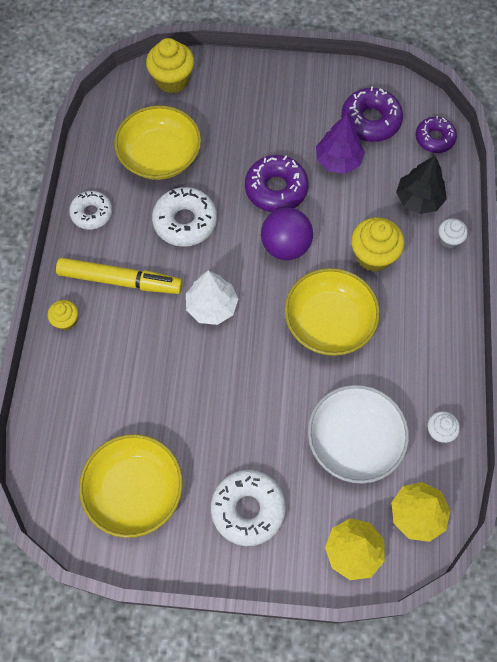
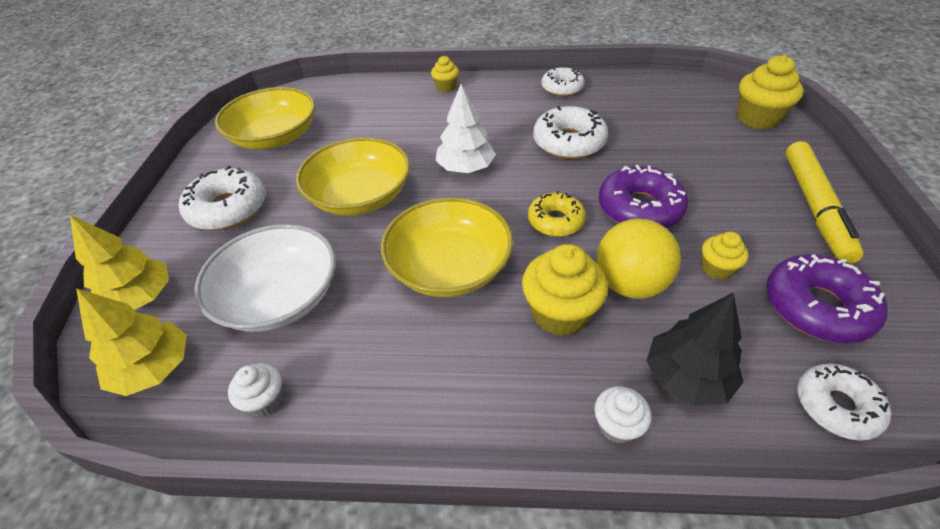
camera: 90 degrees right, 20 degrees down
(120, 280) = (490, 110): yellow marker -> yellow marker (814, 207)
(160, 156) = (648, 119): yellow bowl -> yellow bowl (360, 196)
(285, 246) = (555, 221): purple ball -> yellow donut
(338, 160) = (716, 269): purple tree -> yellow cupcake
(349, 212) = (629, 284): none -> yellow ball
(434, 139) = (836, 406): purple donut -> white donut

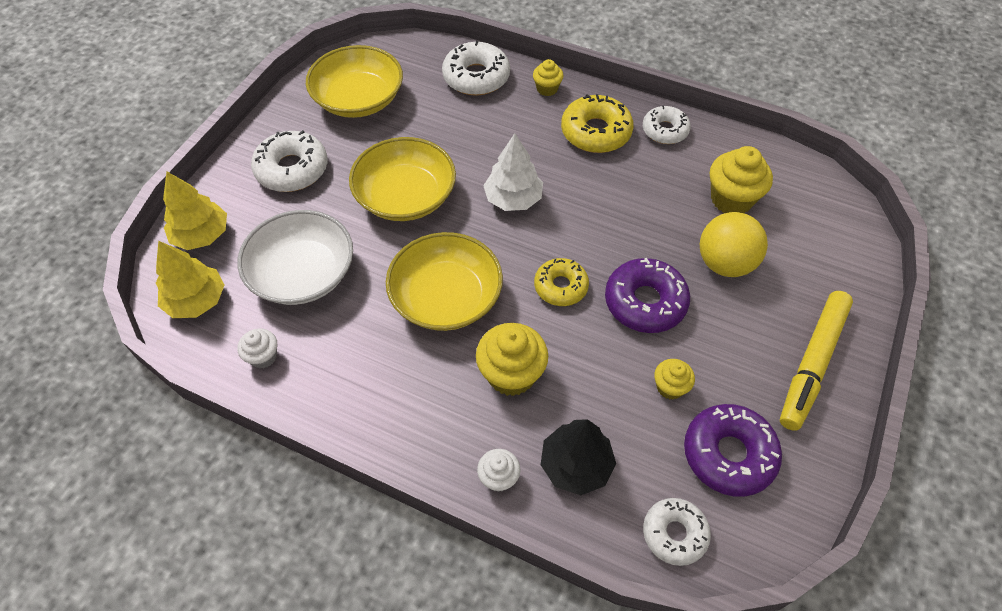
camera: 20 degrees right, 10 degrees up
(506, 103) = (596, 132): none -> yellow donut
(568, 142) = (628, 203): white donut -> white donut (476, 77)
(629, 284) = (585, 371): yellow ball -> yellow ball (724, 263)
(757, 119) = (843, 243): yellow cupcake -> yellow cupcake (731, 199)

